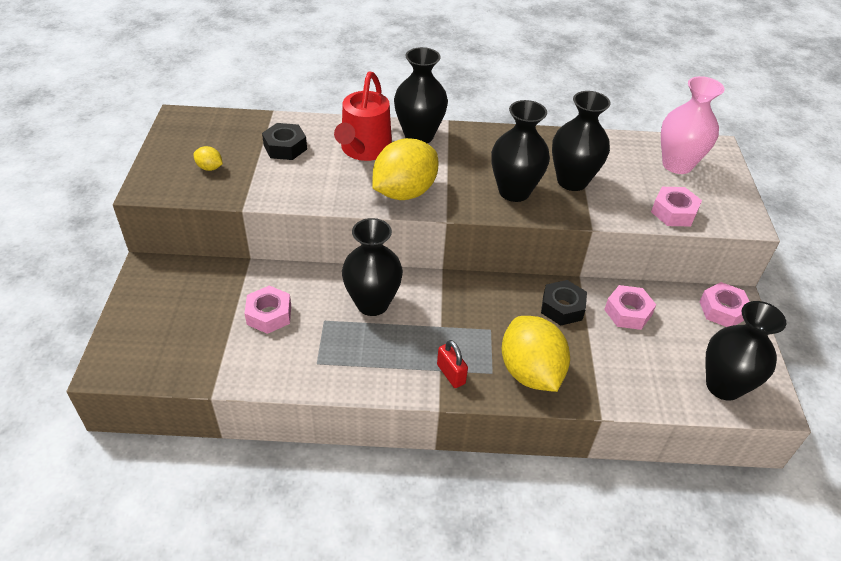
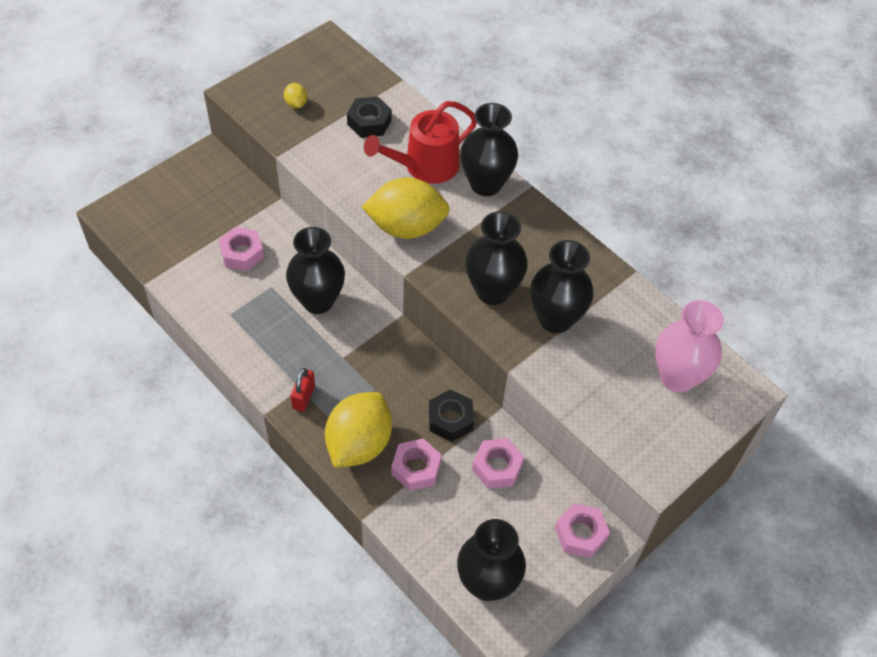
camera: 45 degrees right, 10 degrees up
(673, 212) = (602, 413): pink nut -> pink nut (416, 468)

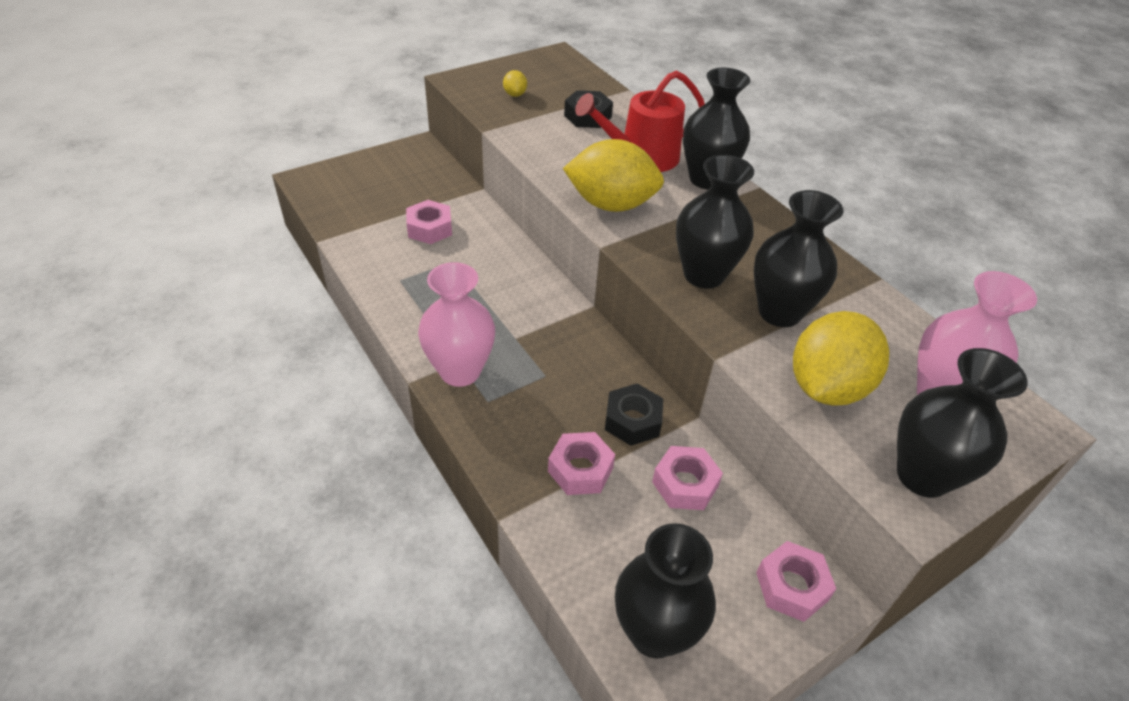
camera: 10 degrees right, 10 degrees down
(303, 397) = (460, 371): red padlock -> pink vase
(318, 301) = (500, 280): black vase -> black vase (922, 476)
(359, 444) = (514, 431): yellow lemon -> yellow lemon (827, 387)

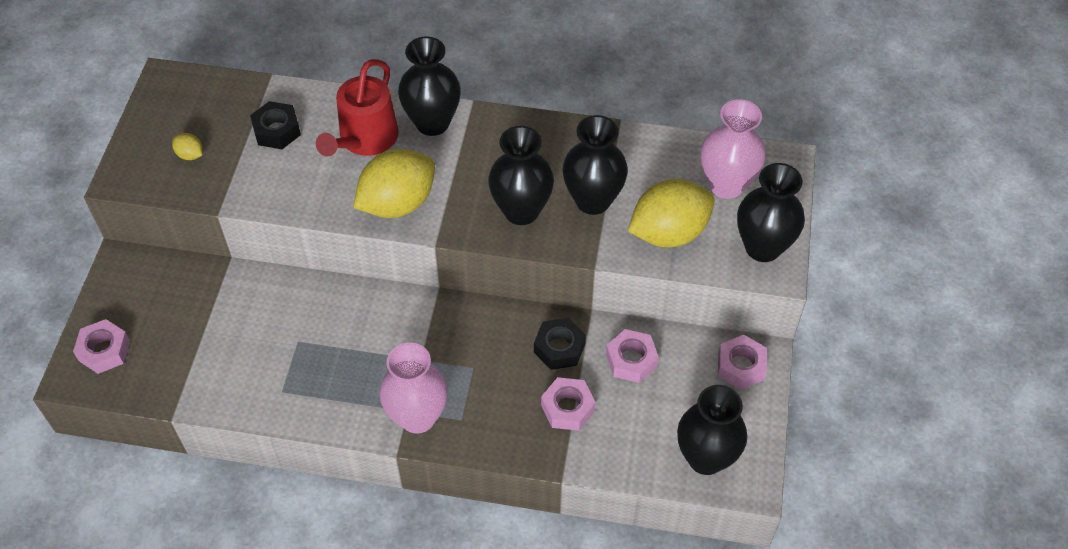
camera: 45 degrees left, 10 degrees up
(430, 228) = (241, 329): pink nut -> pink nut (104, 350)
(827, 387) = (669, 232): yellow lemon -> yellow lemon turned 75 degrees clockwise

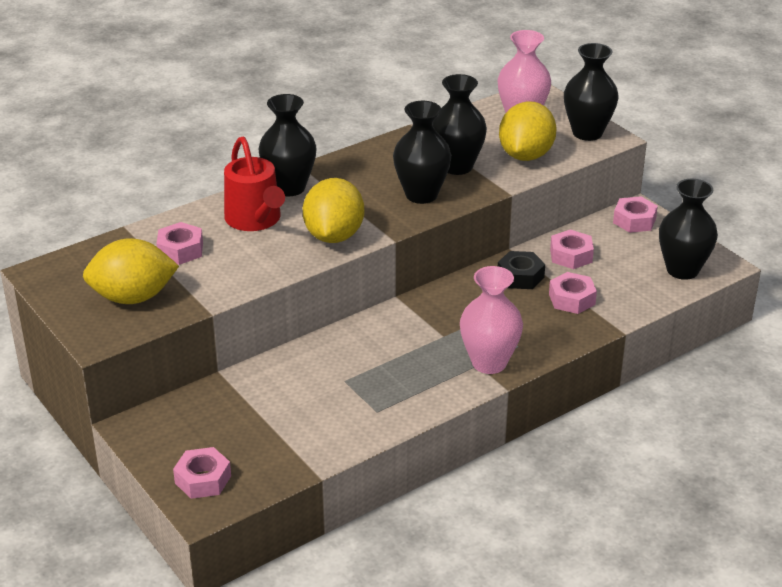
camera: 45 degrees left, 20 degrees down
(190, 155) = (133, 297): yellow lemon -> yellow lemon, size x2.40
(277, 130) = (180, 250): black nut -> pink nut

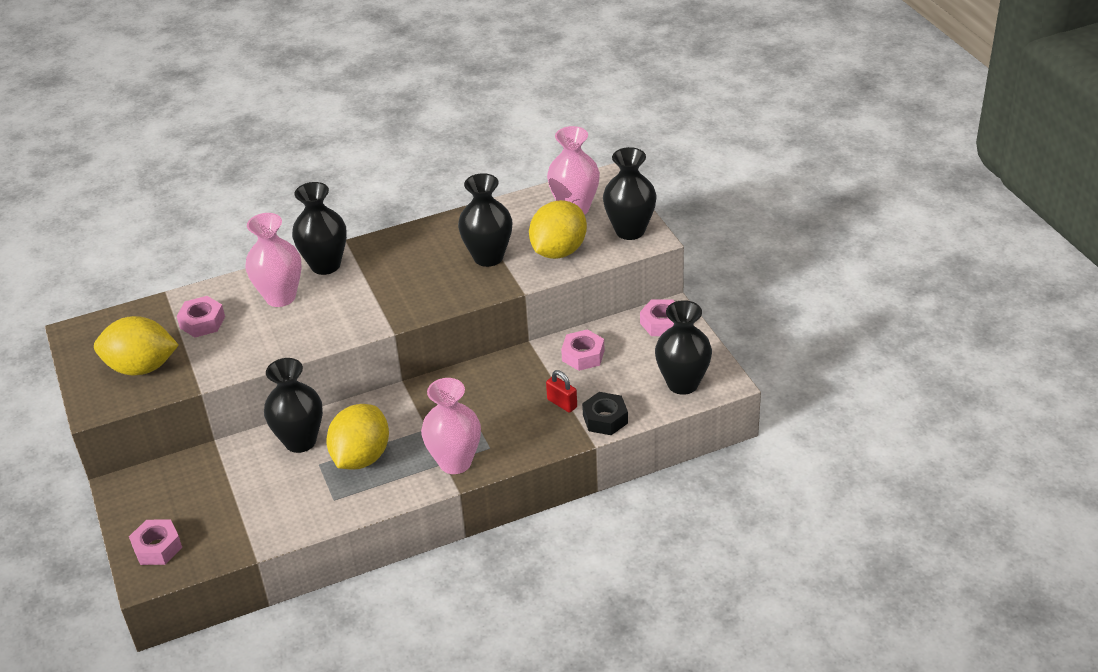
camera: 15 degrees right, 5 degrees up
(255, 220) = (280, 297): red watering can -> pink vase
(334, 236) = (342, 322): yellow lemon -> yellow lemon (361, 457)
(421, 195) = (441, 285): black vase -> black vase (300, 441)
(520, 276) = (525, 373): black nut -> black nut (605, 419)
(571, 299) = (562, 403): pink nut -> red padlock

